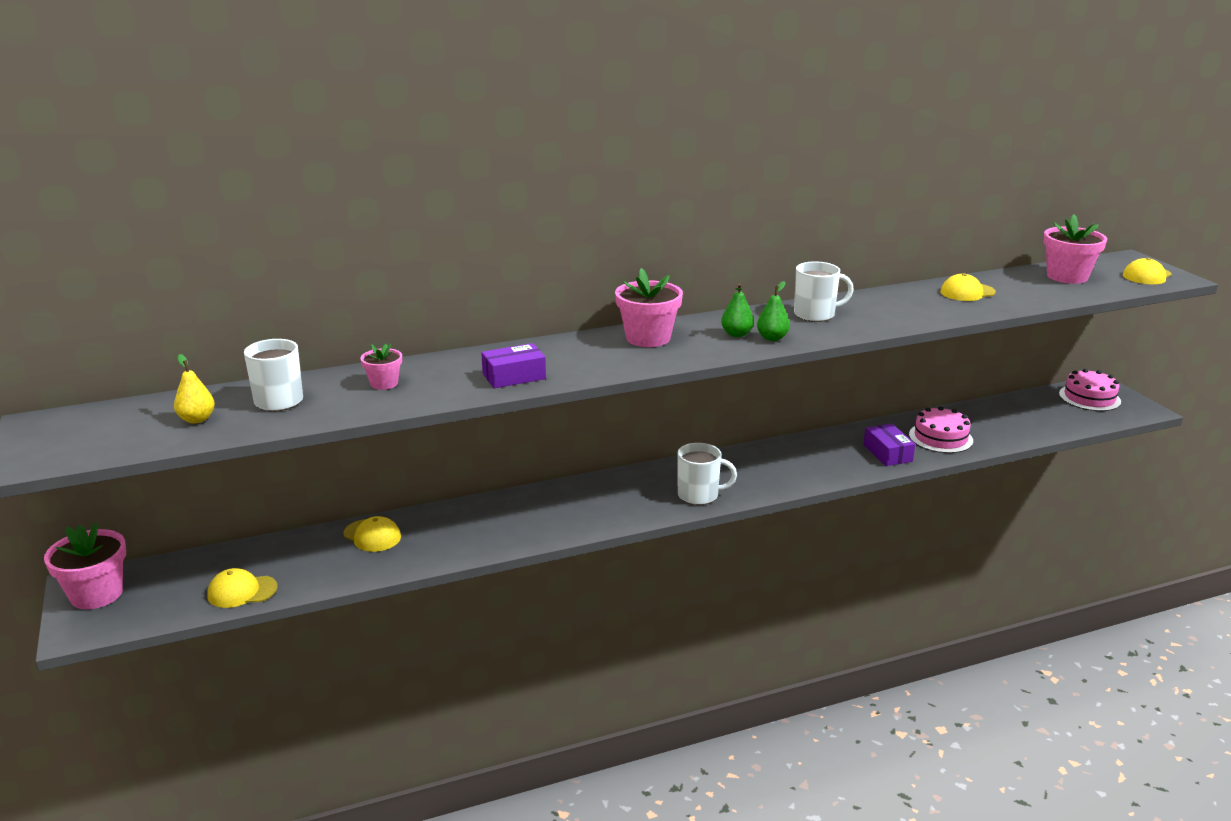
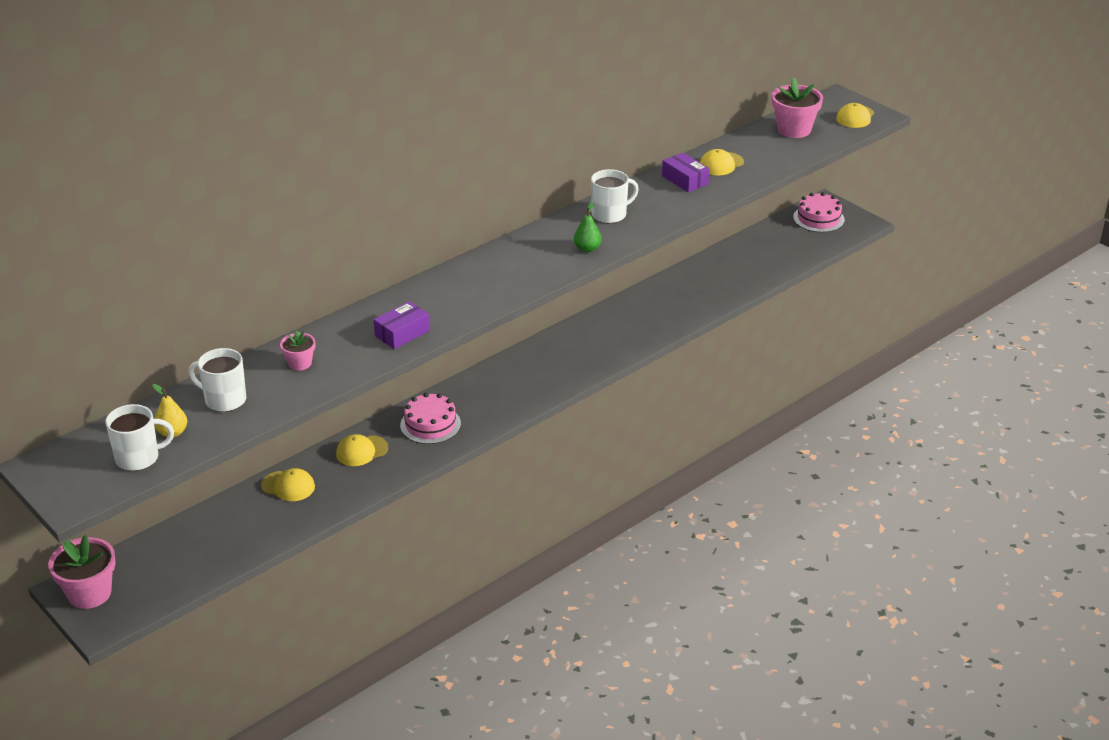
camera: 20 degrees left, 10 degrees up
(242, 591) = (214, 561): yellow cap -> yellow cap (361, 451)
(648, 338) = (487, 269): pink flower pot -> none
(699, 495) = (540, 386): white mug -> white mug (139, 458)
(736, 334) = (557, 250): green pear -> none
(887, 453) = (675, 311): purple box -> purple box (685, 180)
(940, 437) = (712, 286): pink cake -> pink cake (430, 424)

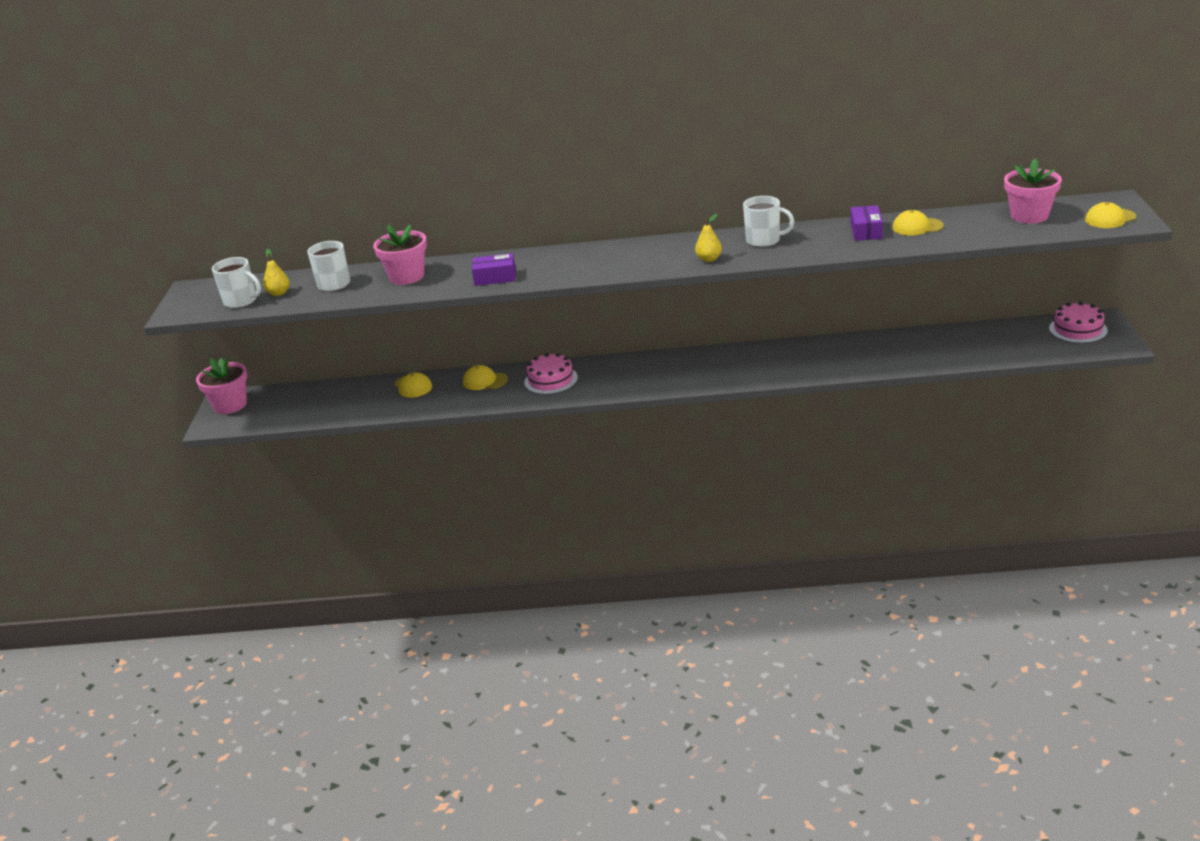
camera: 45 degrees right, 5 degrees down
(300, 363) = (407, 276): pink flower pot -> pink flower pot, size x1.79
(587, 249) = (709, 259): green pear -> yellow pear

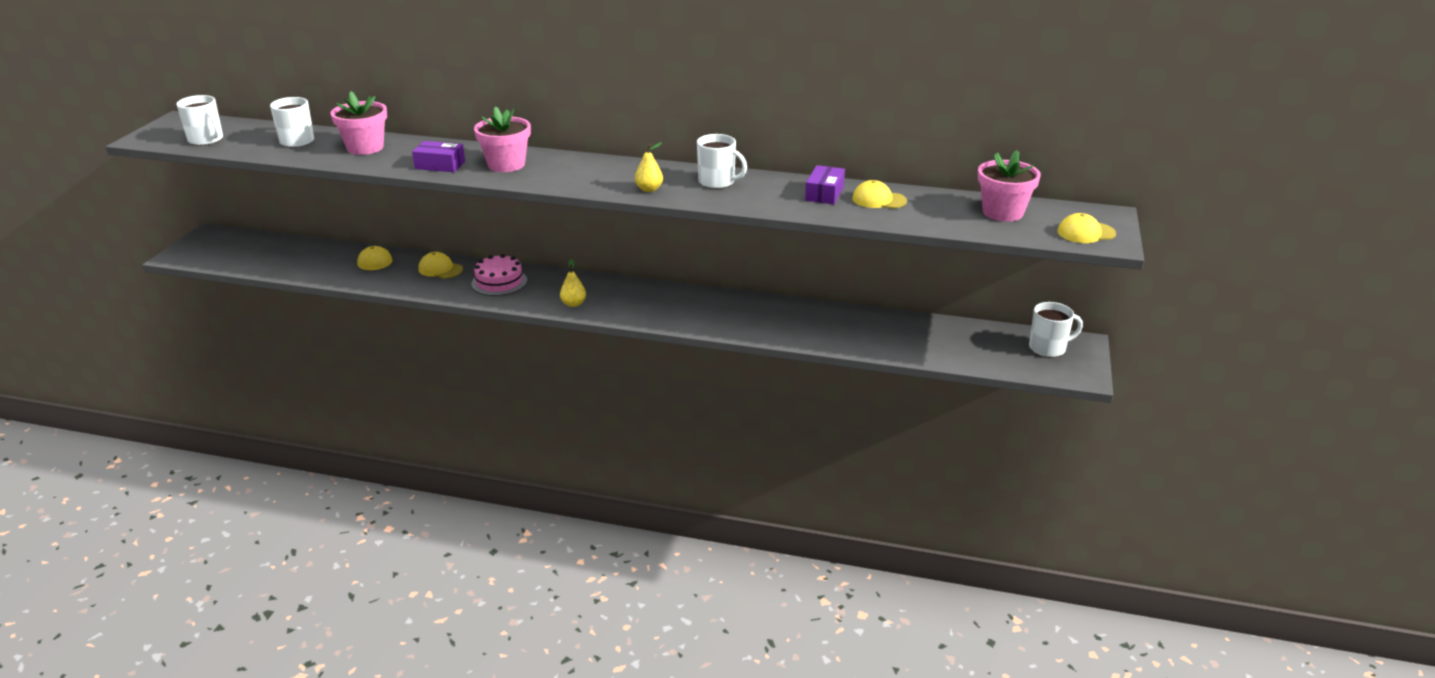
camera: 10 degrees right, 0 degrees up
(230, 405) = (208, 241): pink flower pot -> pink flower pot (506, 164)
(279, 293) = (244, 139): yellow pear -> yellow pear (573, 304)
(1078, 329) = (1048, 348): pink cake -> white mug

